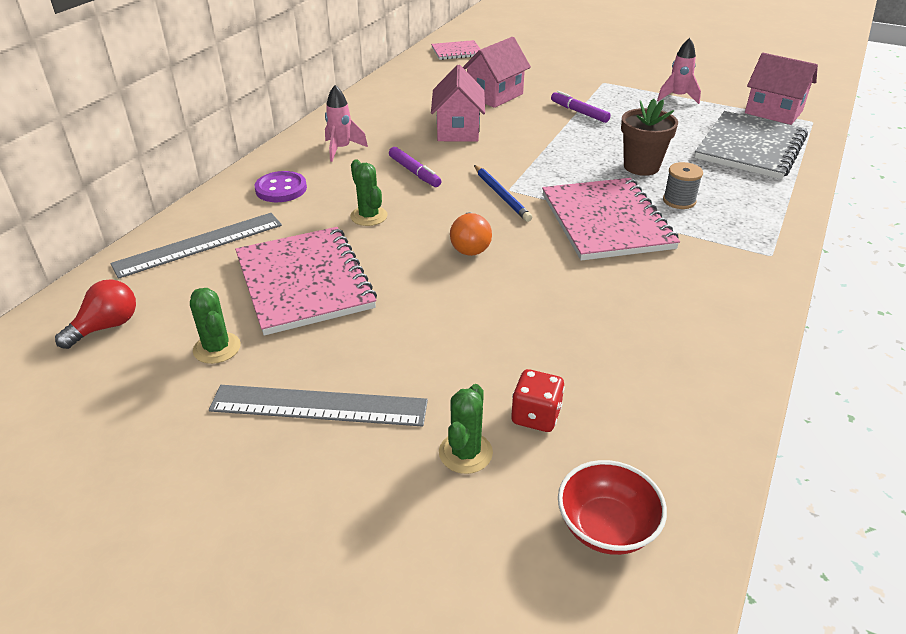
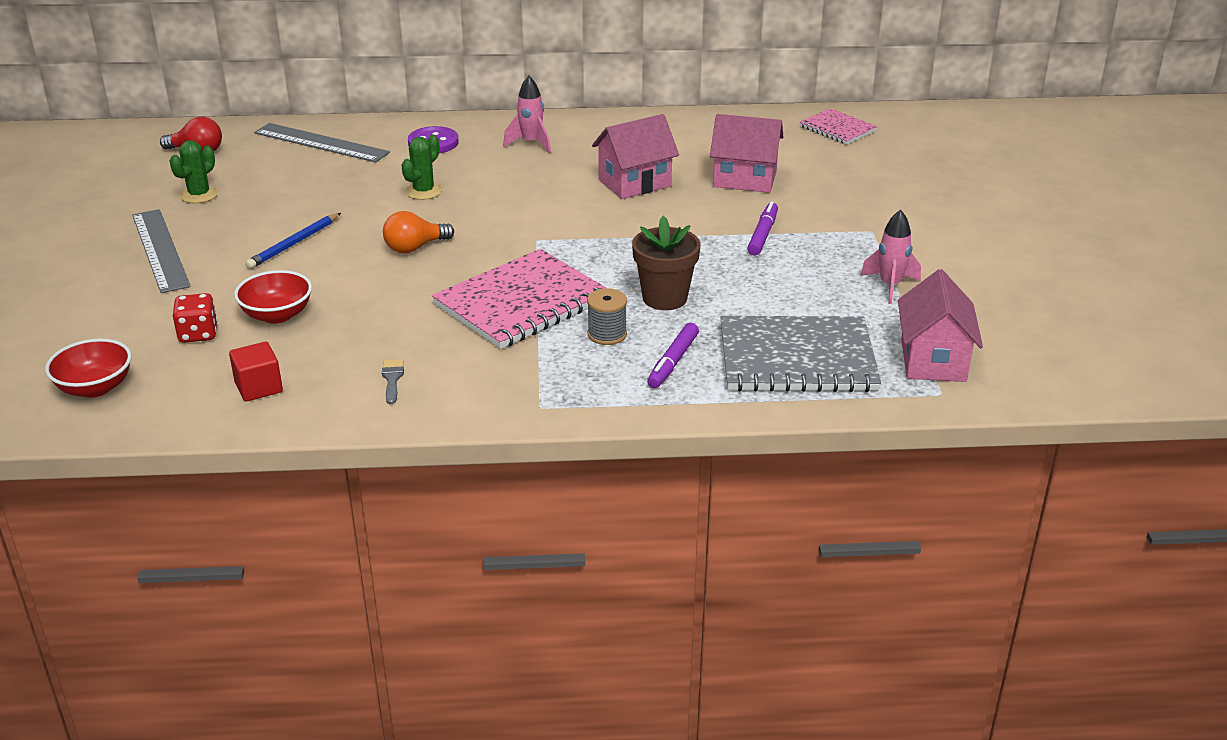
camera: 60 degrees right, 5 degrees down
(304, 282) = (302, 197): pink notebook -> none
(414, 172) = (522, 187): purple marker -> purple marker (673, 362)
(465, 453) = (142, 316): green cactus -> none
(501, 195) = (521, 239): blue pencil -> blue pencil (294, 244)
(534, 353) = (277, 315): none -> red bowl
(669, 396) = (258, 387): none -> red cube
(694, 313) = (392, 379): none -> grey brush

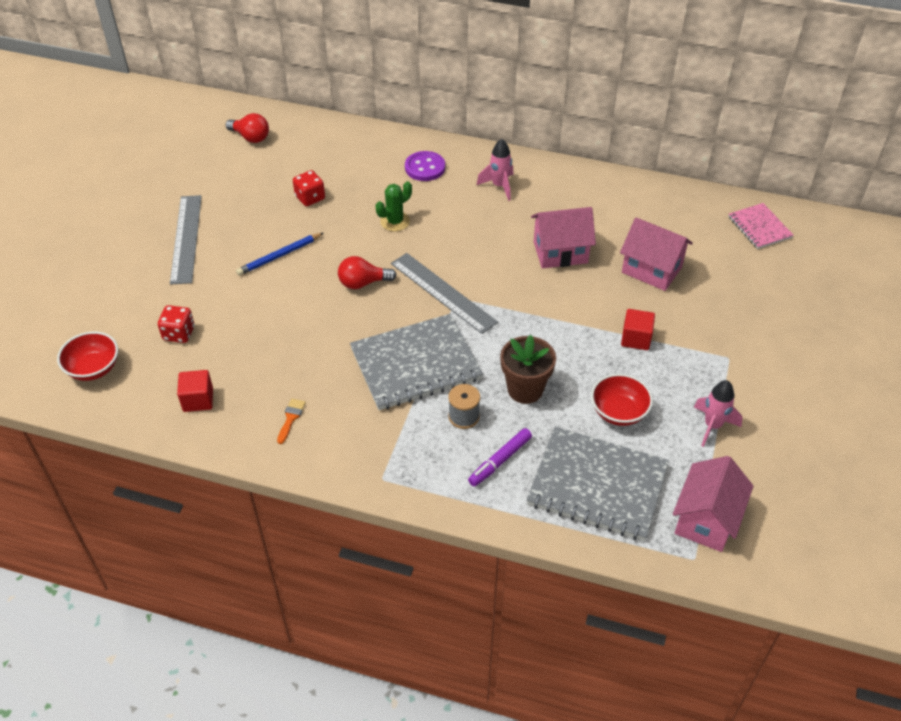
camera: 20 degrees right, 15 degrees up
(199, 195) = (234, 186): green cactus -> none
(277, 315) = (238, 329): red bowl -> red bowl (618, 412)
(305, 189) = (310, 198): none -> red dice
(321, 143) = (342, 148): grey ruler -> grey ruler (443, 292)
(392, 379) = (291, 418): grey brush -> orange brush
(415, 248) = (363, 283): orange light bulb -> red light bulb
(522, 303) = (416, 364): pink notebook -> grey notebook
(763, 235) = (636, 338): purple marker -> red cube

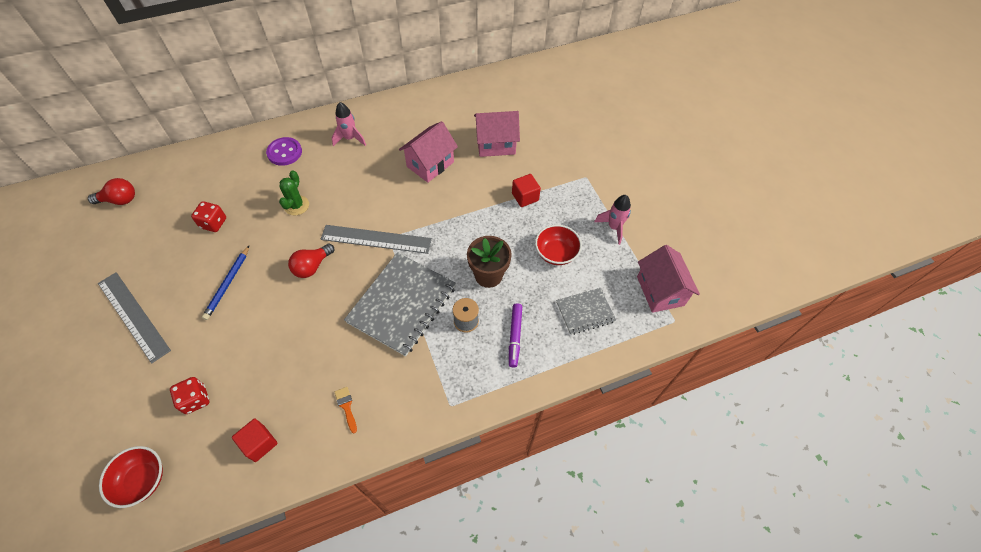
camera: 40 degrees left, 10 degrees up
(597, 485) = (585, 312): grey notebook -> grey notebook, size x0.54
(759, 227) = (533, 81): pink notebook -> none

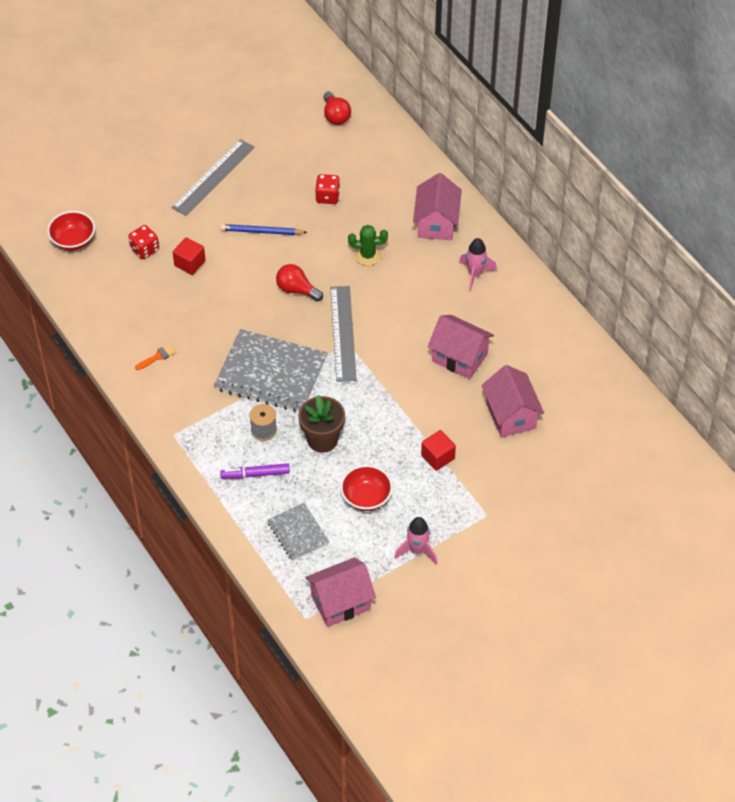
camera: 80 degrees right, 5 degrees down
(259, 443) = (115, 305): red cube -> red cube (190, 263)
(284, 152) = (436, 223): purple button -> pink house

